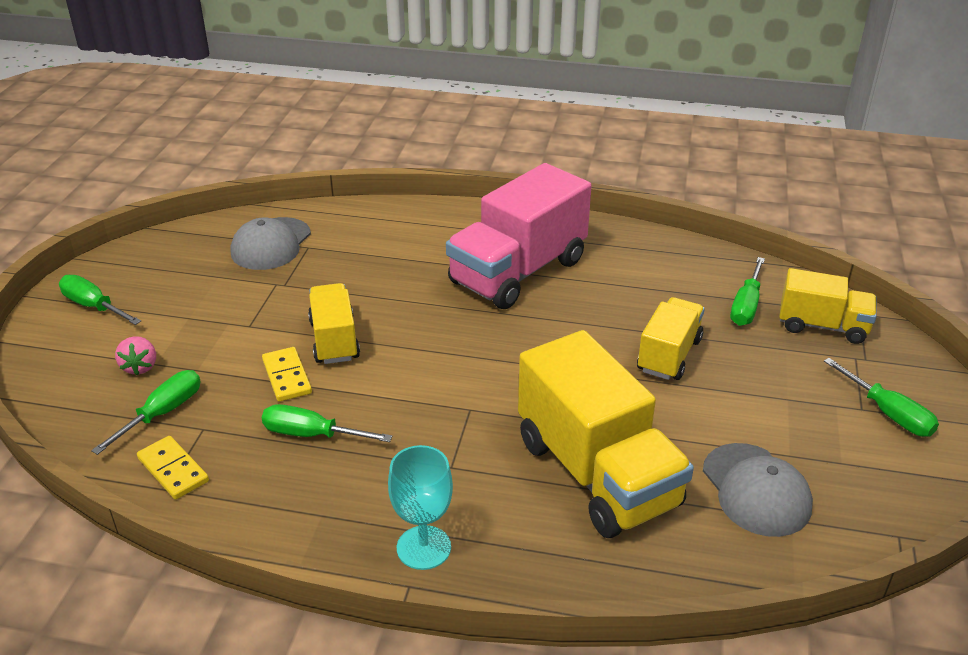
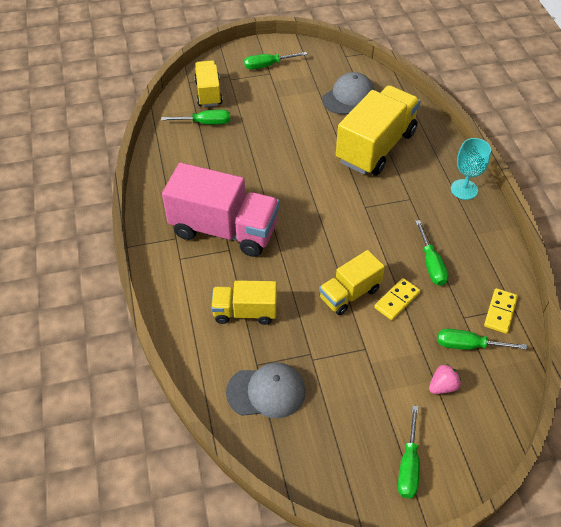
camera: 115 degrees left, 15 degrees up
(669, 355) = (269, 143): yellow truck -> yellow truck (245, 312)
(887, 413) = (268, 65): green screwdriver -> green screwdriver turned 135 degrees counterclockwise

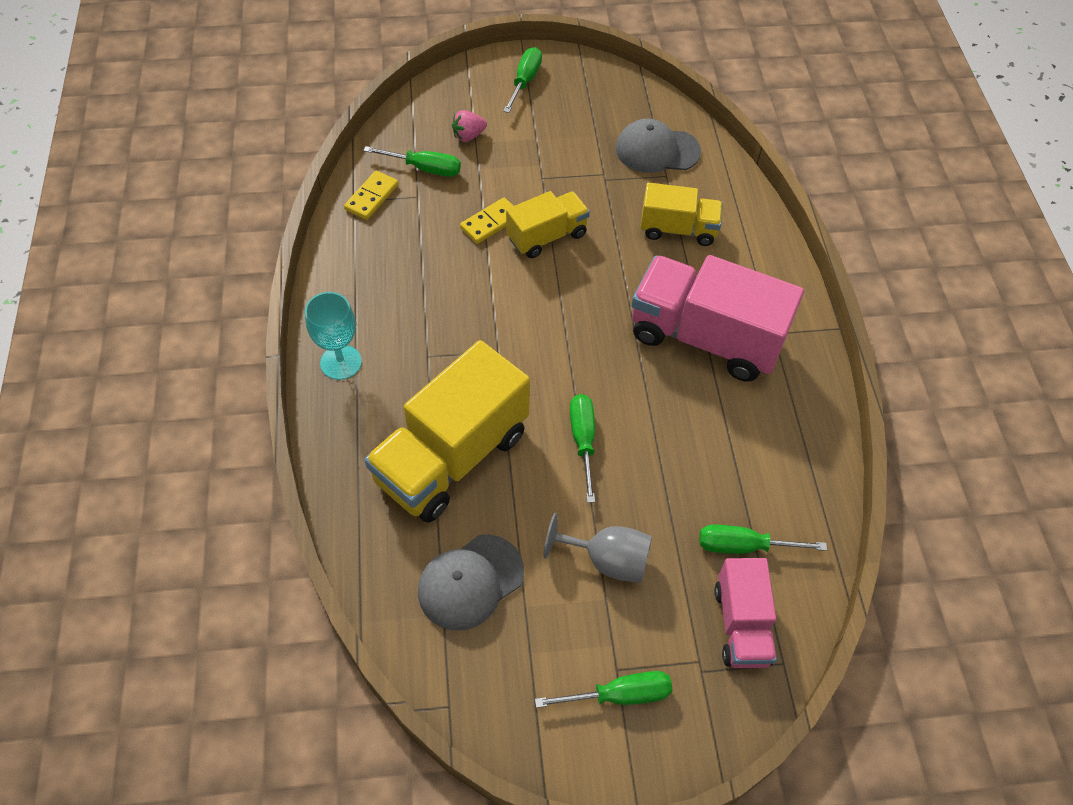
camera: 175 degrees left, 5 degrees up
(208, 93) = (741, 625): yellow truck -> pink truck
(279, 111) = (607, 560): none -> grey goblet
(431, 264) = (432, 260): green screwdriver -> green screwdriver (583, 441)

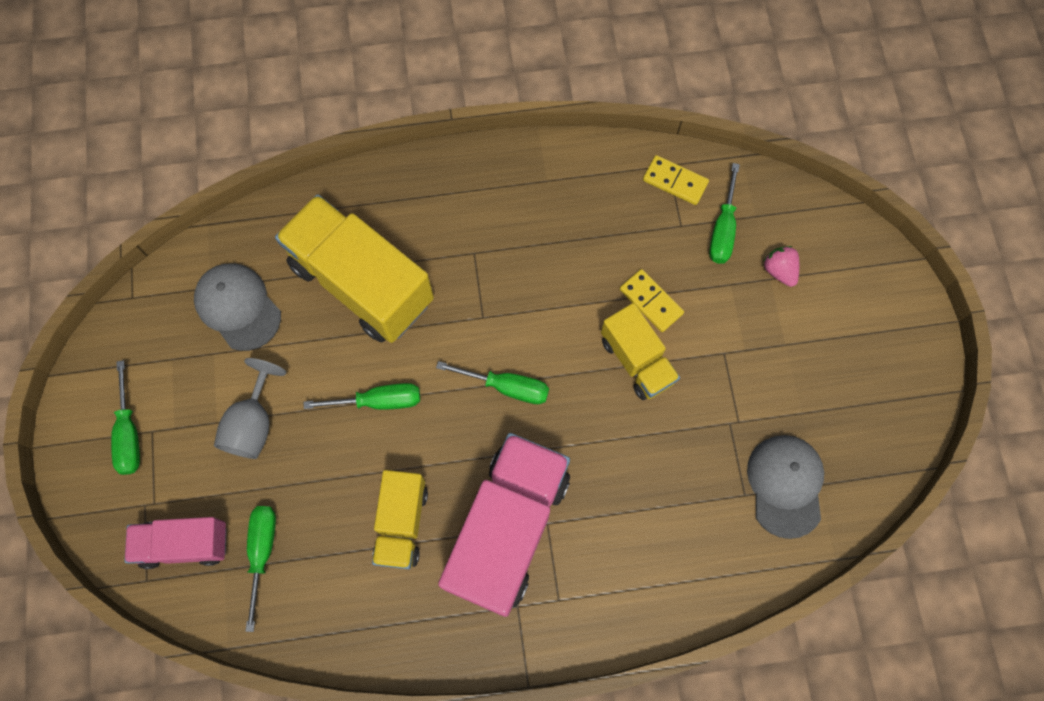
camera: 90 degrees right, 15 degrees up
(341, 362) = (464, 178): turquoise goblet -> none
(525, 81) = (880, 328): green screwdriver -> green screwdriver (506, 387)
(678, 229) = (660, 506): yellow truck -> yellow truck (402, 523)

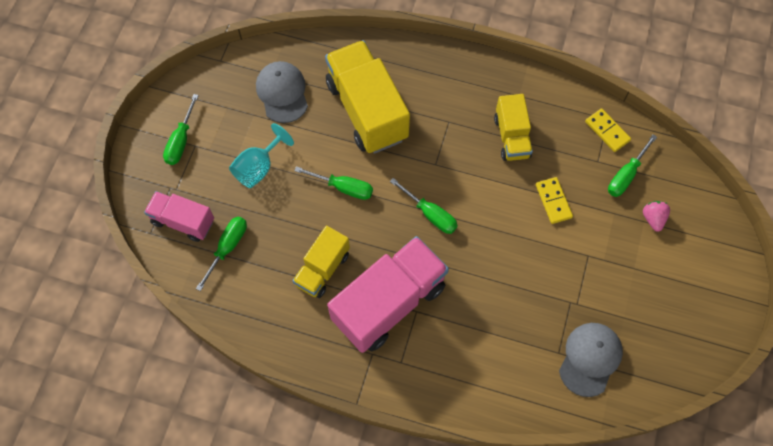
camera: 25 degrees right, 5 degrees down
(253, 424) = (258, 167): grey goblet -> turquoise goblet
(637, 360) = (525, 235): yellow truck -> yellow truck (512, 137)

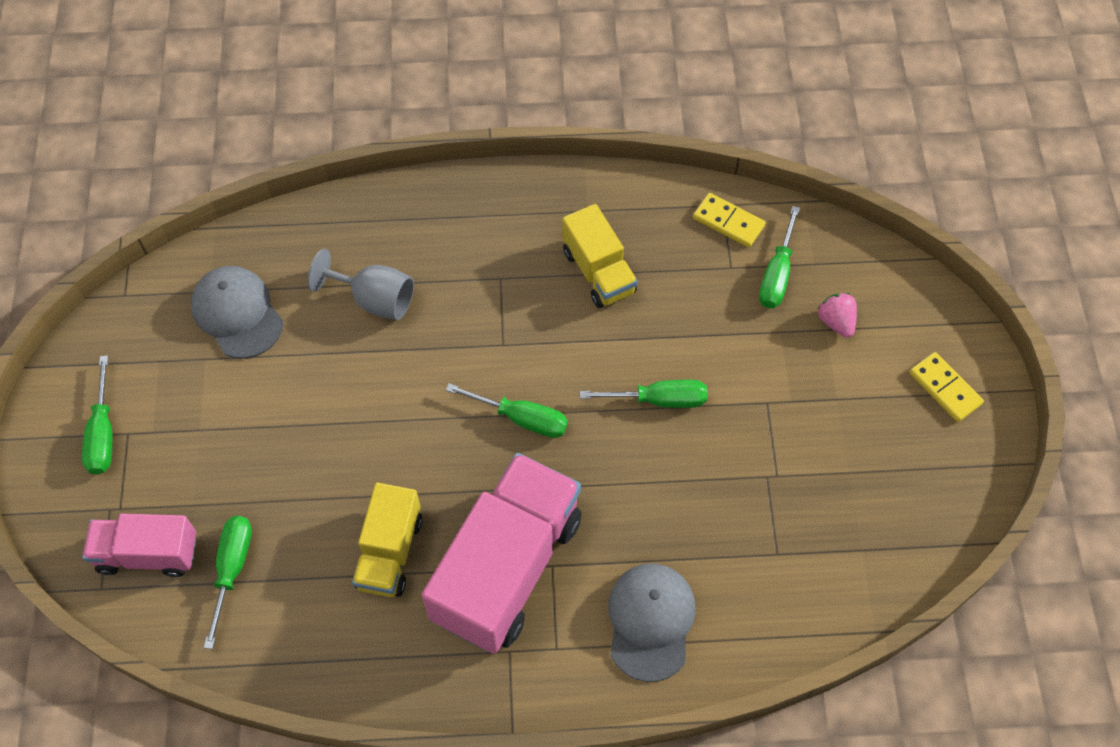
camera: 20 degrees left, 5 degrees down
(258, 167) = (239, 434): turquoise goblet -> none
(343, 187) = (378, 422): green screwdriver -> green screwdriver (658, 400)
(367, 110) = (374, 299): yellow truck -> grey goblet
(553, 201) = (690, 342): yellow domino -> yellow domino (945, 388)
(590, 359) = (824, 547): grey cap -> grey cap (650, 621)

